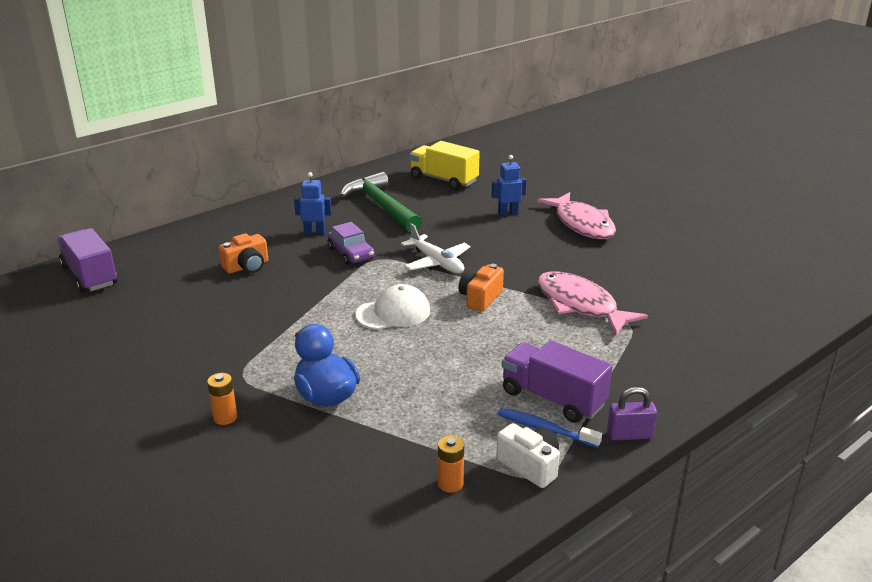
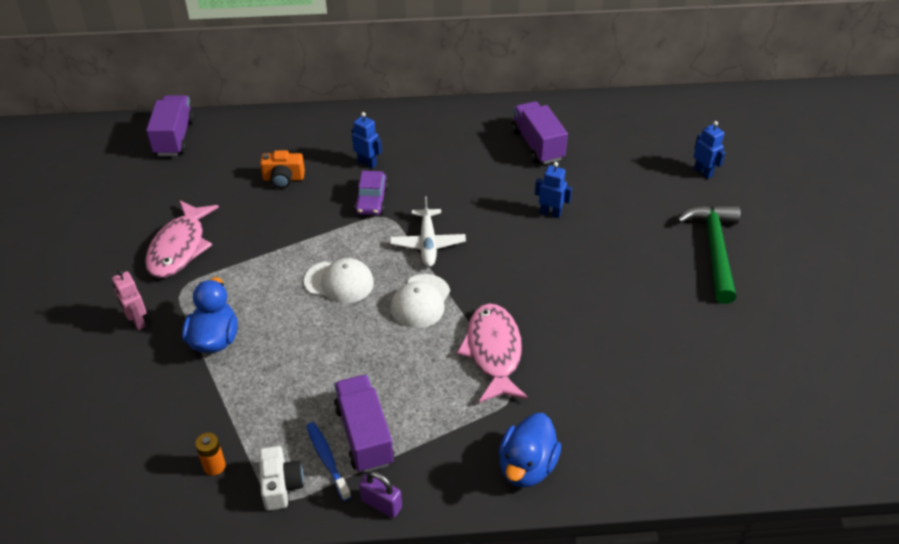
camera: 35 degrees right, 15 degrees up
(225, 417) = (137, 322): orange battery -> pink robot
(381, 206) = (450, 155): green hammer -> green hammer (714, 249)
(443, 180) = (537, 145): yellow truck -> purple truck
(480, 298) = (420, 301): orange camera -> white cap
(582, 159) = (703, 172): none -> blue robot
(582, 224) = (604, 258): pink fish -> pink fish (180, 247)
(699, 359) = (526, 466): none -> blue duck

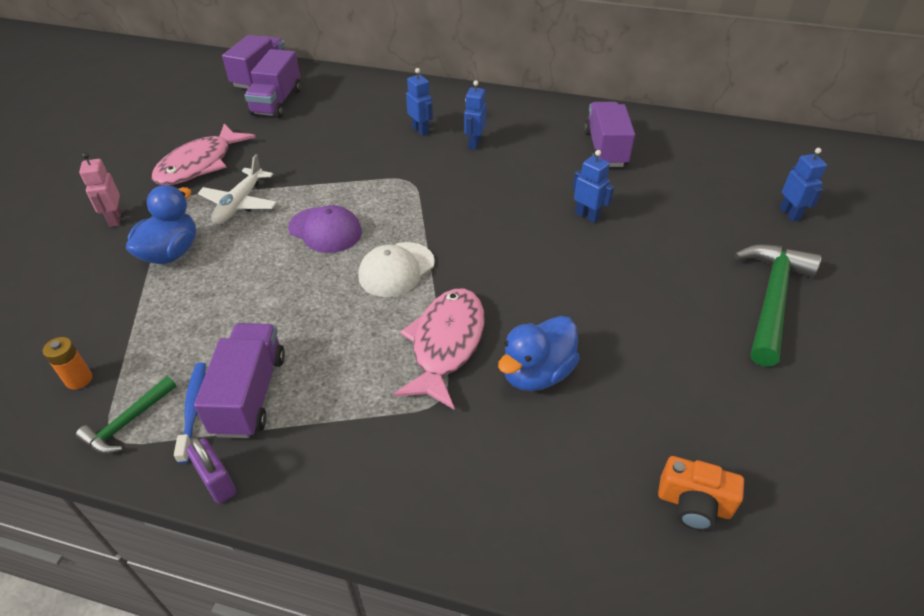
camera: 20 degrees right, 0 degrees up
(211, 163) = (277, 102): none -> purple truck
(281, 485) = (127, 423): white camera -> green hammer
(283, 178) = (333, 127): orange camera -> orange camera (693, 504)
(339, 282) = (325, 230): white cap -> purple cap
(371, 200) = (404, 163): purple car -> none
(423, 166) = (474, 144): none -> blue robot
(427, 244) = (437, 215): white plane -> white plane (239, 204)
(526, 466) = (411, 493): blue duck -> blue duck (536, 373)

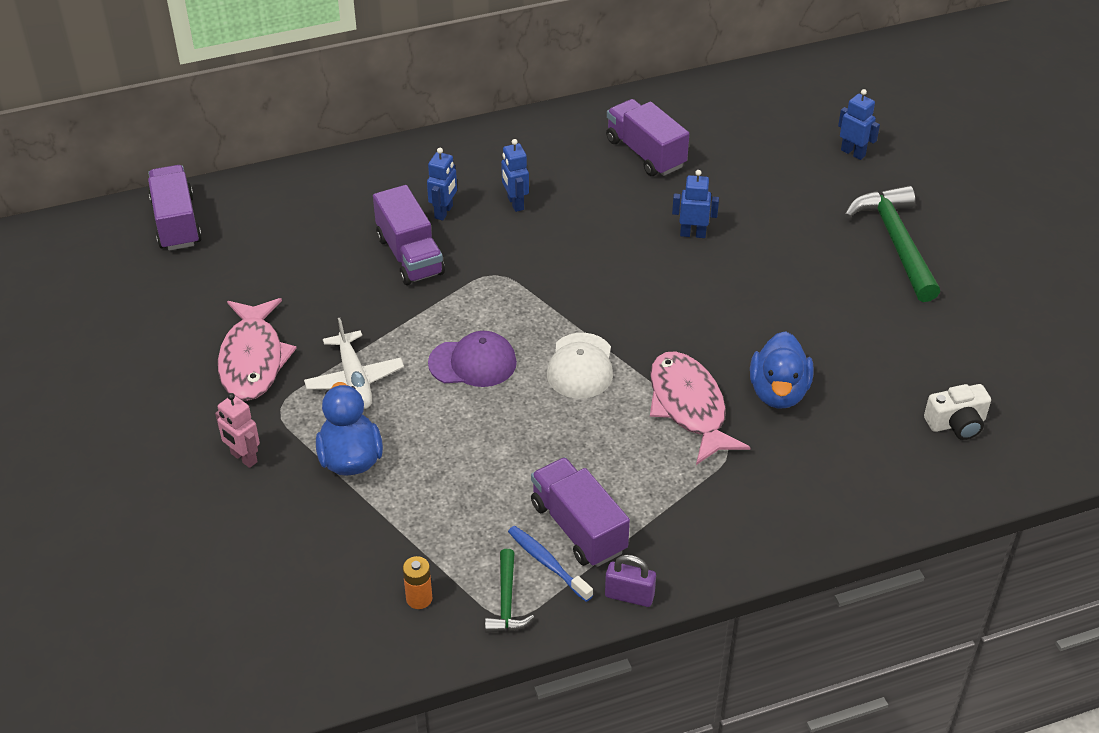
camera: 35 degrees left, 0 degrees up
(277, 102) = (241, 248): purple truck -> purple truck (410, 255)
(420, 130) = (444, 212): blue robot -> blue robot turned 90 degrees clockwise
(693, 504) = (956, 423): orange camera -> white camera

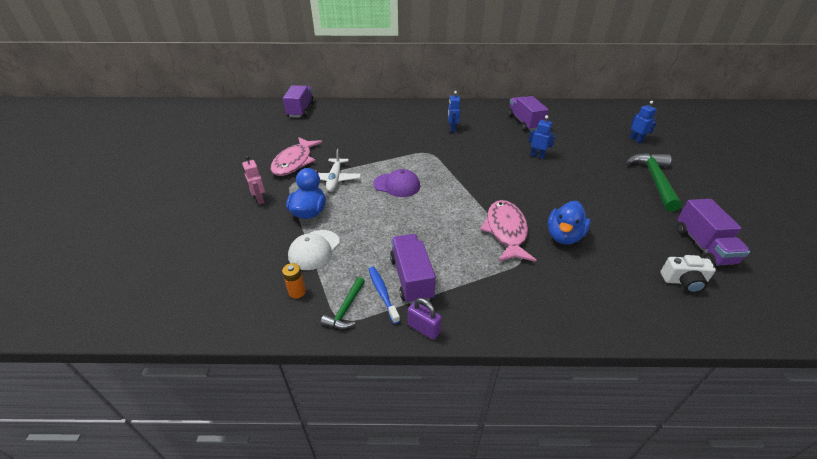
camera: 20 degrees right, 5 degrees down
(410, 255) = (392, 138): purple truck -> purple truck (703, 246)
(444, 212) = (417, 126): blue robot -> none
(580, 366) = (452, 198): white cap -> white cap (314, 250)

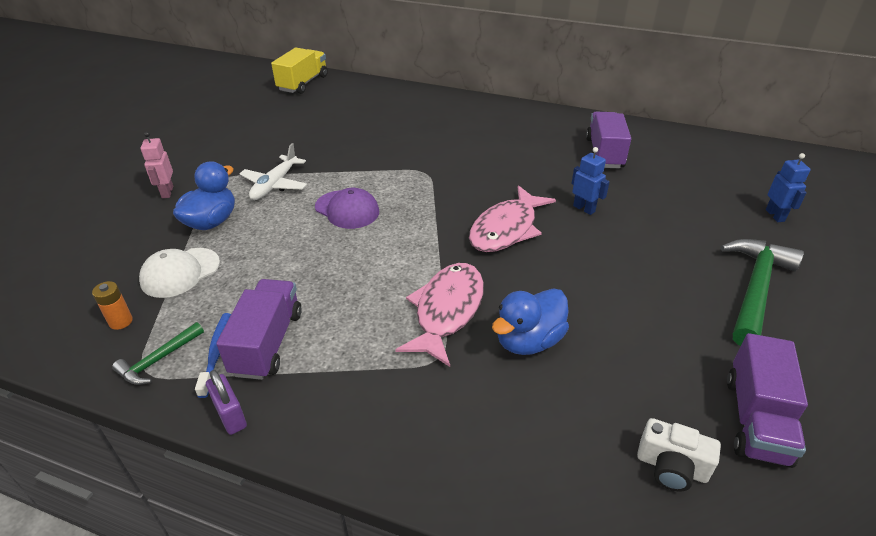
camera: 20 degrees right, 0 degrees up
(294, 162) = (244, 151): pink fish -> pink fish (506, 229)
(301, 110) = (303, 83): purple truck -> yellow truck
(452, 129) = (485, 144): blue robot -> none

